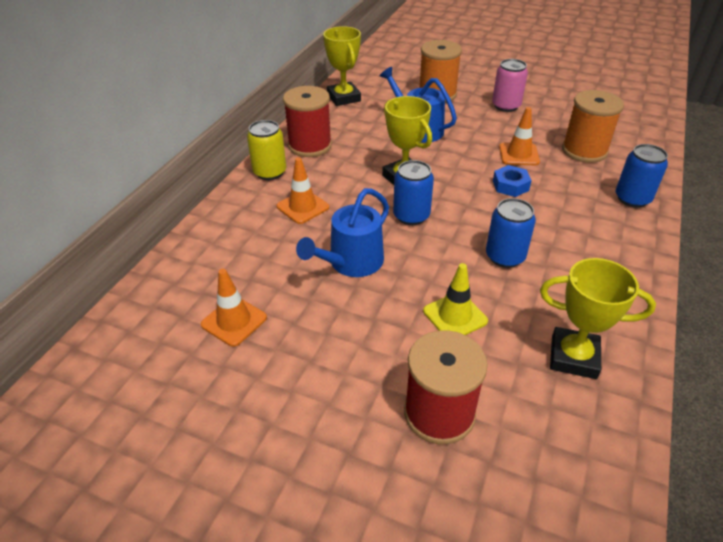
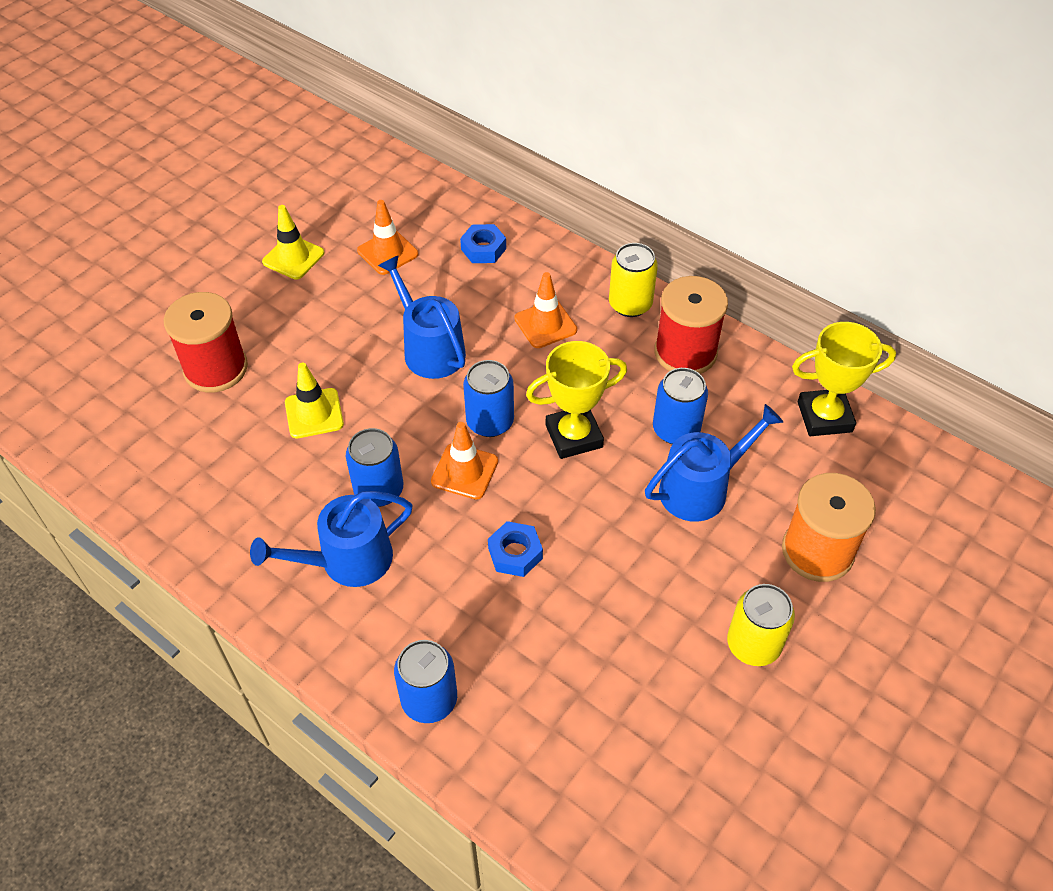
camera: 105 degrees right, 10 degrees up
(219, 257) = (483, 249): none -> blue nut
(255, 400) = (293, 257): none -> yellow traffic cone
(378, 142) = (676, 429): none -> blue can
(506, 106) = (753, 644): pink can -> yellow can
(519, 154) = (591, 598): orange traffic cone -> orange traffic cone (464, 471)
(572, 257) = (348, 560): none -> blue watering can
(573, 357) = (215, 491): yellow trophy -> none
(584, 150) = (575, 701): orange spool -> none

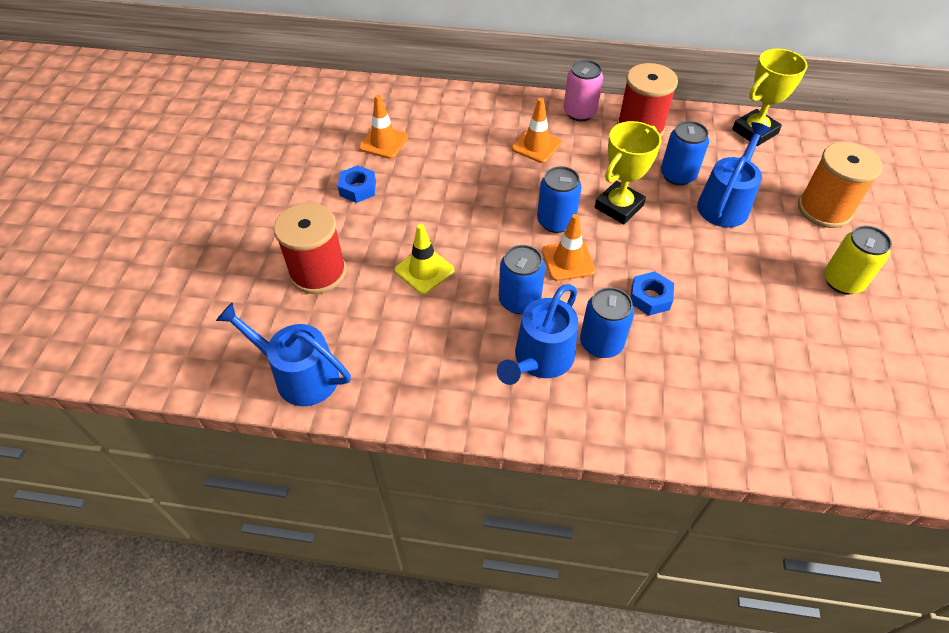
camera: 30 degrees left, 0 degrees up
(293, 257) = (313, 172): yellow traffic cone -> none
(429, 699) = (683, 424): blue can -> blue can (601, 343)
(430, 349) = (471, 192): blue watering can -> blue watering can (300, 375)
(483, 249) = (451, 115): blue nut -> blue nut (358, 188)
(630, 304) = (579, 113): yellow can -> pink can

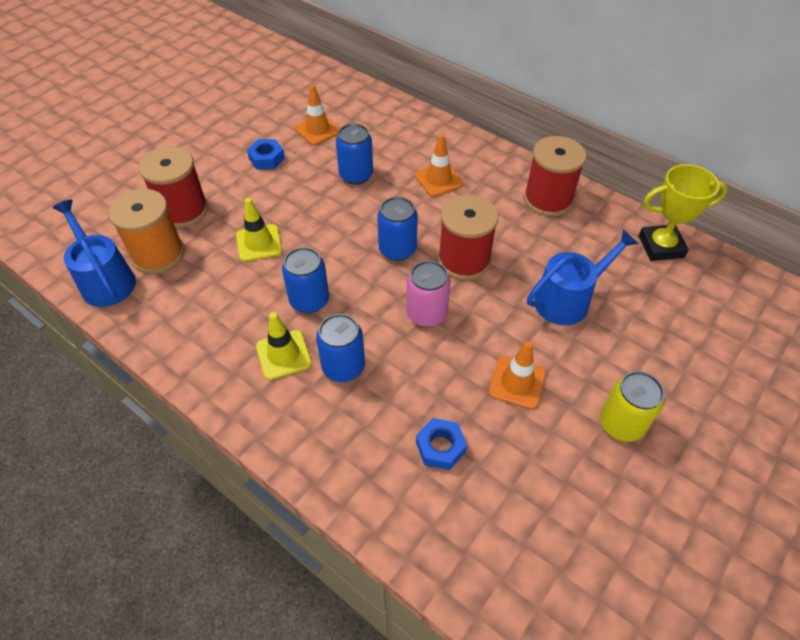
camera: 30 degrees right, 0 degrees up
(540, 359) = (283, 355): blue watering can -> yellow traffic cone
(568, 261) = (378, 286): orange traffic cone -> orange traffic cone (517, 382)
(579, 113) = (503, 166): pink can -> pink can (426, 314)
(619, 206) = (464, 260): yellow trophy -> red spool
(650, 298) = (420, 350): blue nut -> blue nut (440, 447)
(677, 175) = (544, 255): blue can -> blue can (356, 175)
(824, 209) = (666, 348): orange spool -> orange spool (158, 254)

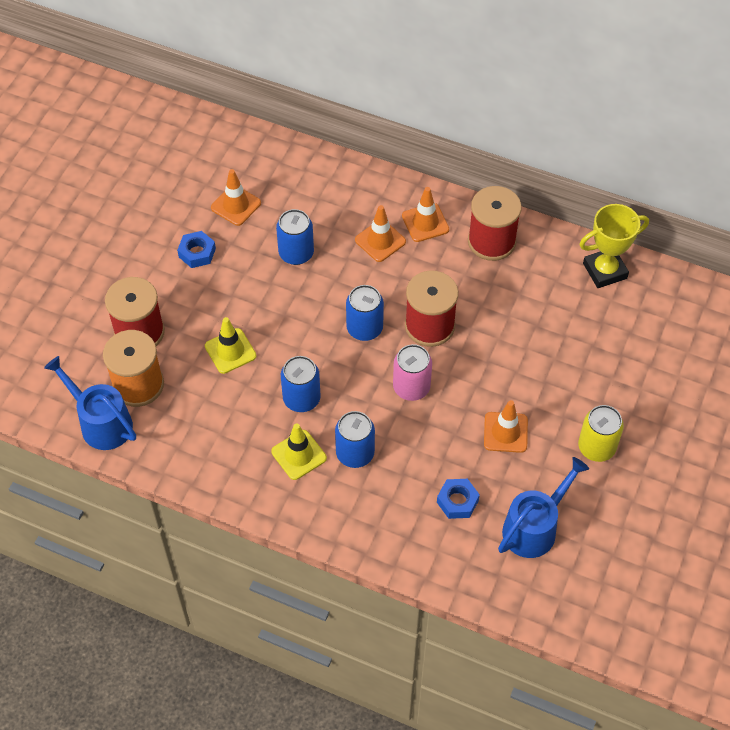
camera: 15 degrees left, 5 degrees up
(486, 173) = (425, 223): none -> orange traffic cone
(567, 300) = (531, 345): blue watering can -> blue watering can (534, 528)

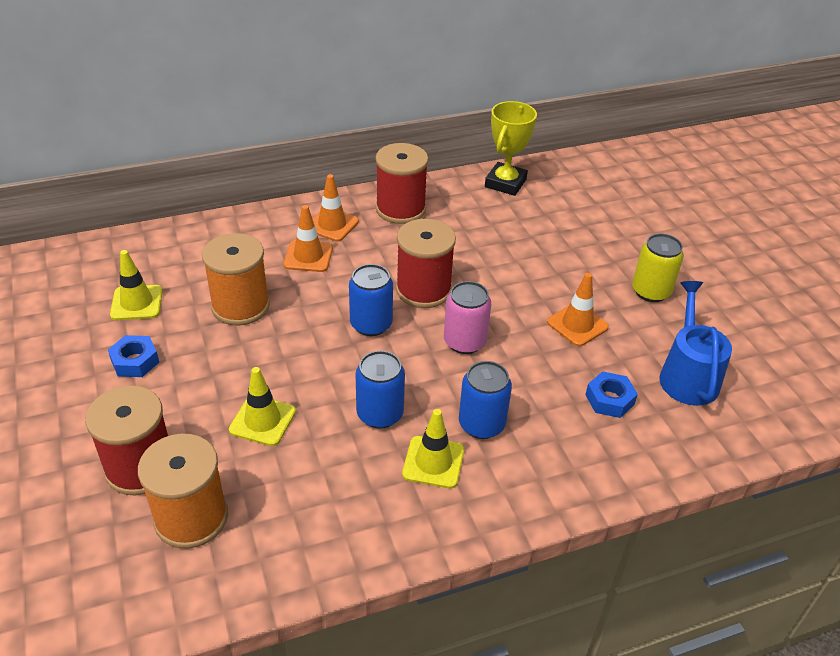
camera: 45 degrees left, 15 degrees down
(101, 423) = (185, 586): blue watering can -> none
(236, 205) = (137, 303): orange traffic cone -> yellow traffic cone
(296, 253) = (240, 306): blue can -> orange spool

